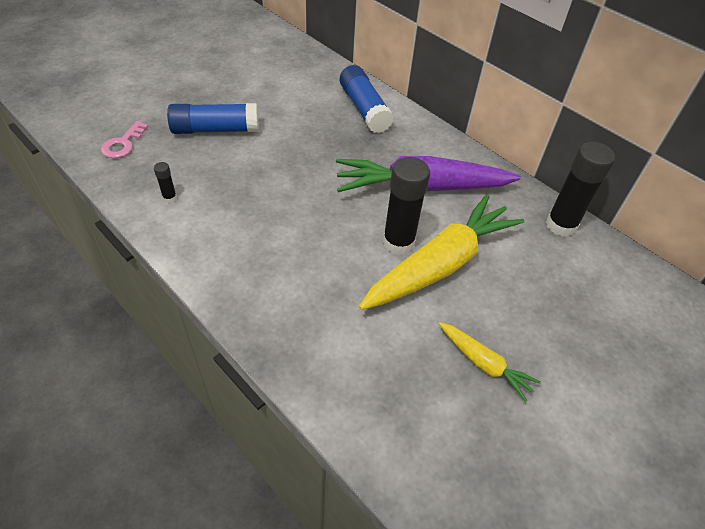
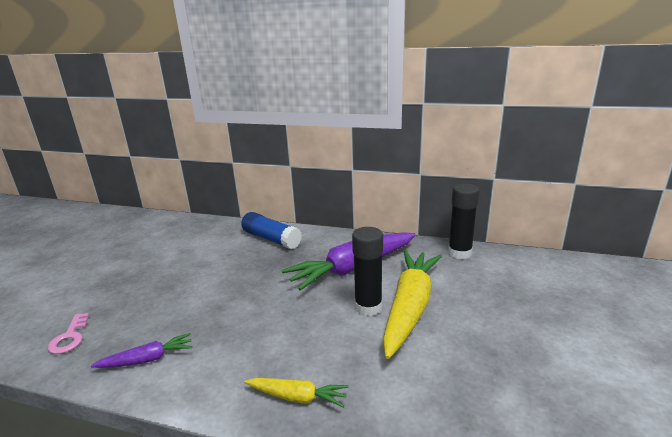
camera: 25 degrees left, 25 degrees down
(170, 198) = (147, 359): black glue stick -> purple carrot
(215, 130) = (157, 294): blue glue stick -> none
(484, 364) = (500, 355): yellow carrot -> yellow carrot (297, 397)

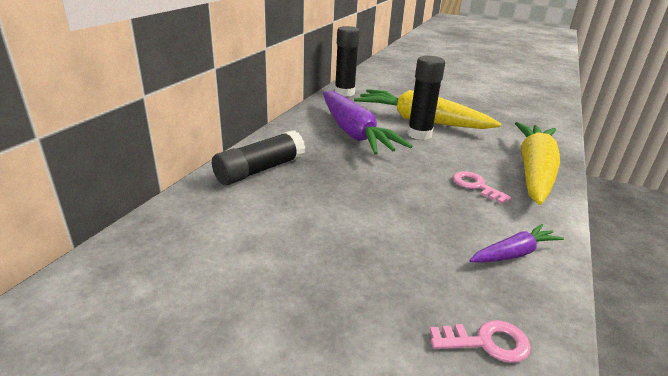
camera: 85 degrees left, 5 degrees up
(147, 359) = (513, 253): purple carrot -> purple carrot turned 75 degrees clockwise
(257, 344) = (476, 186): none -> pink key
(271, 239) = (260, 170): blue glue stick -> black glue stick
(297, 397) = (534, 171): yellow carrot -> yellow carrot, size x2.07

